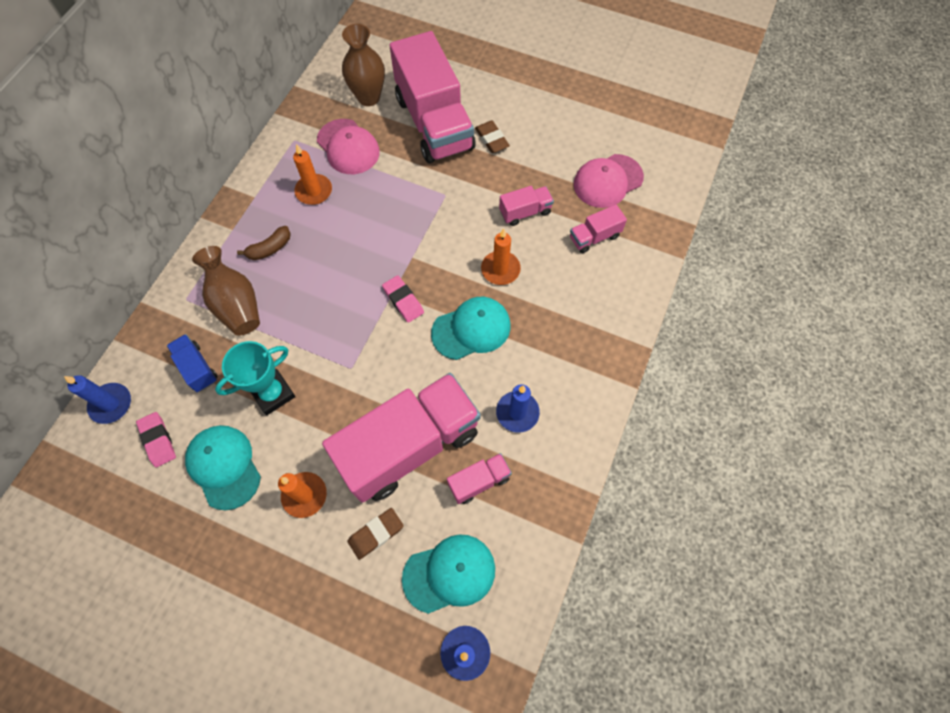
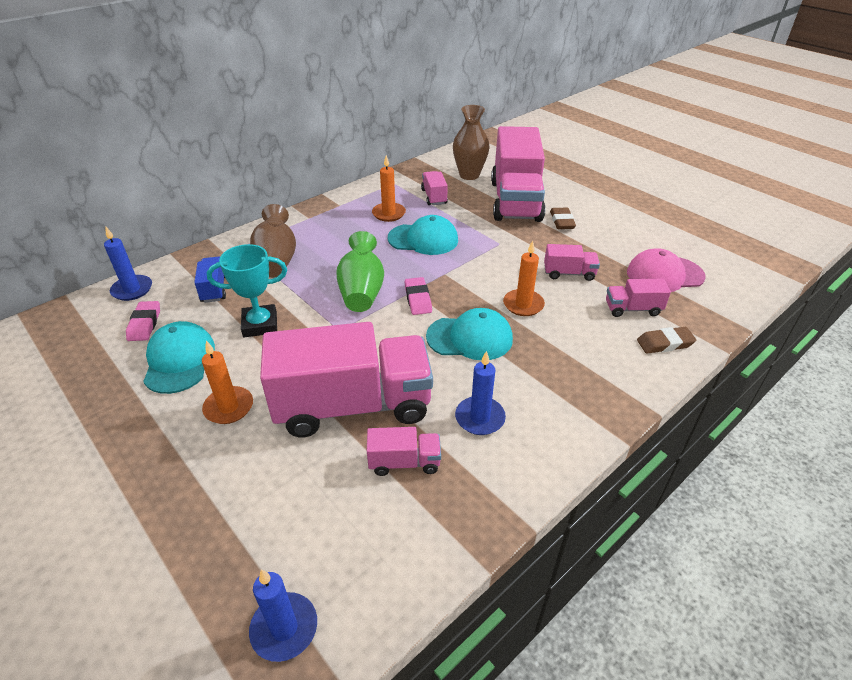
camera: 25 degrees right, 25 degrees down
(270, 248) = (329, 236): brown banana -> none
(346, 312) = (362, 291): none -> green vase
(348, 147) = (434, 197): pink cap -> pink truck
(376, 534) = (270, 466): brown eraser -> brown eraser (665, 343)
(449, 573) = (319, 535): turquoise cap -> turquoise cap (423, 239)

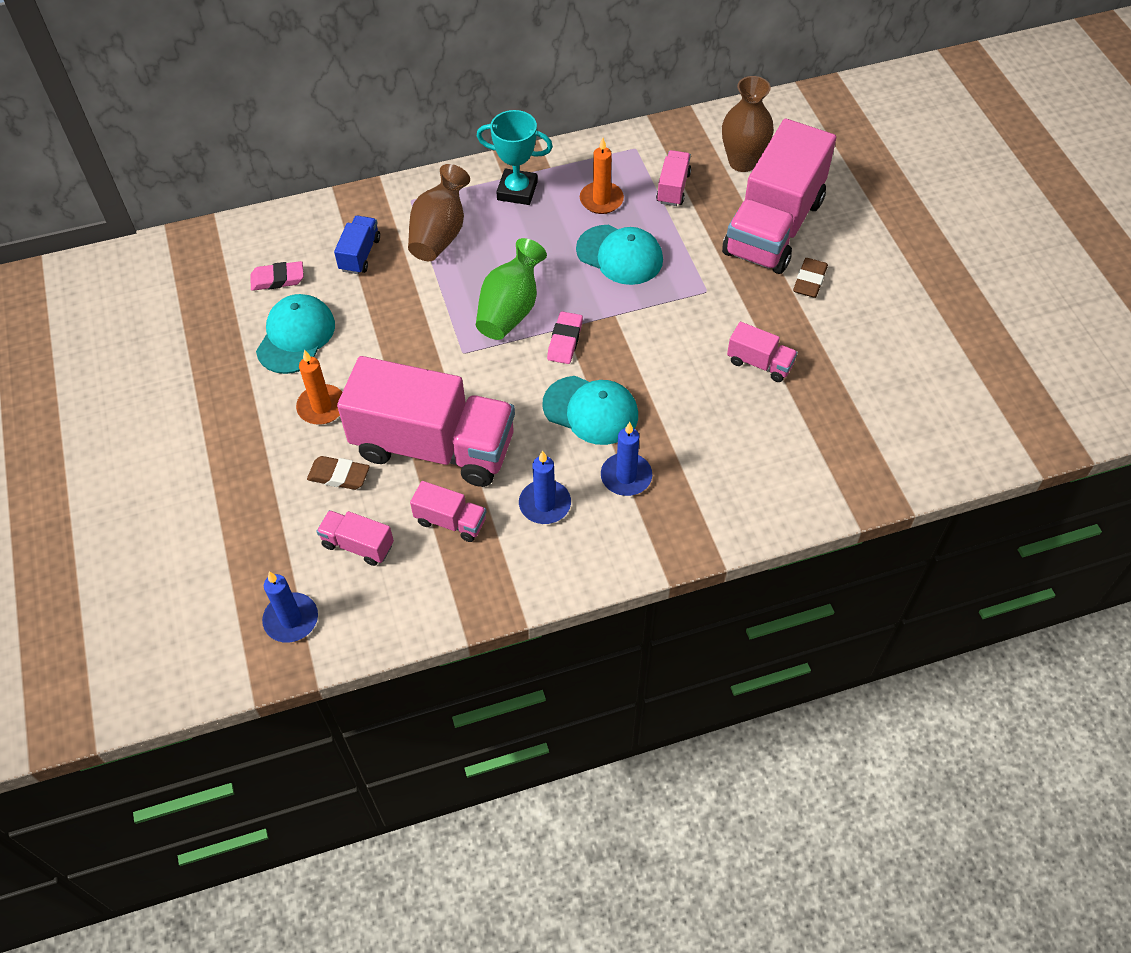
camera: 25 degrees right, 15 degrees up
(132, 290) = (279, 228): blue candle -> blue candle (626, 476)
(145, 324) = (278, 279): pink eraser -> pink eraser turned 60 degrees clockwise
(260, 325) = (387, 319): turquoise trophy -> turquoise trophy (517, 191)
(523, 305) = (676, 388): orange candle -> none
(632, 309) = (797, 437): pink truck -> pink truck (358, 545)
(664, 274) = (875, 404): pink cap -> none
(665, 343) = (798, 492): brown eraser -> brown eraser (339, 476)

